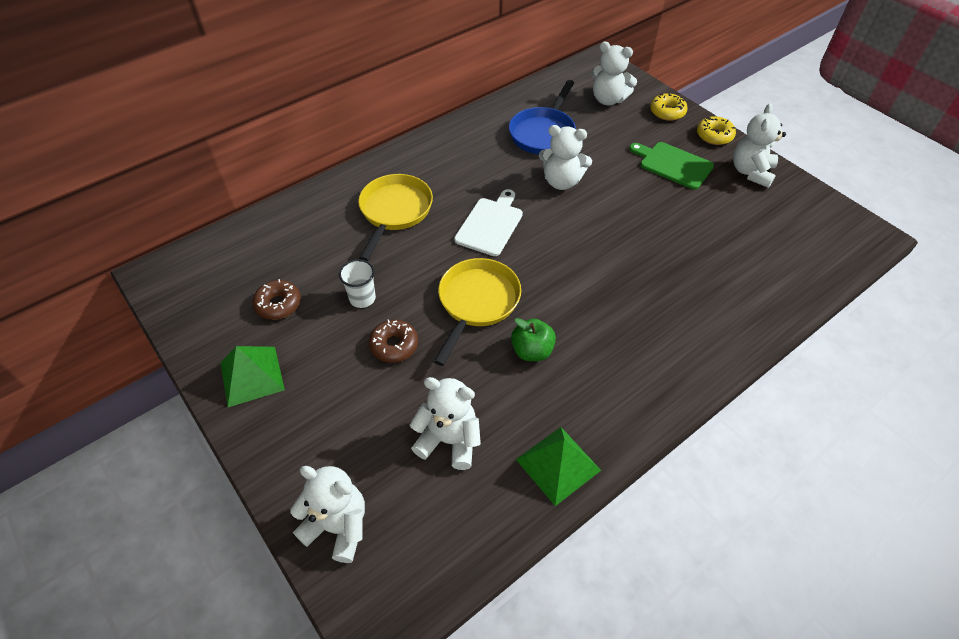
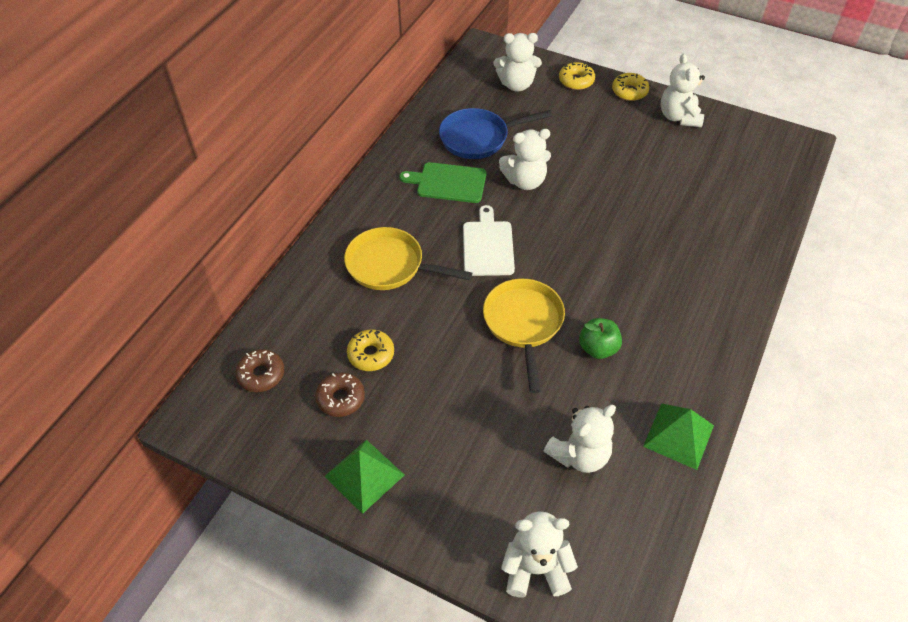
camera: 25 degrees left, 0 degrees up
(328, 278) = (371, 354): none -> yellow donut
(362, 298) = (417, 361): white cup -> none
(394, 212) = (390, 265): yellow pan -> yellow pan turned 60 degrees counterclockwise
(394, 345) = (476, 392): brown donut -> brown donut (261, 375)
(449, 440) = (579, 455): white teddy bear -> white teddy bear turned 150 degrees clockwise
(543, 133) = (478, 138): blue pan -> blue pan turned 75 degrees clockwise
(673, 164) = (611, 131): green cutting board -> green cutting board (448, 182)

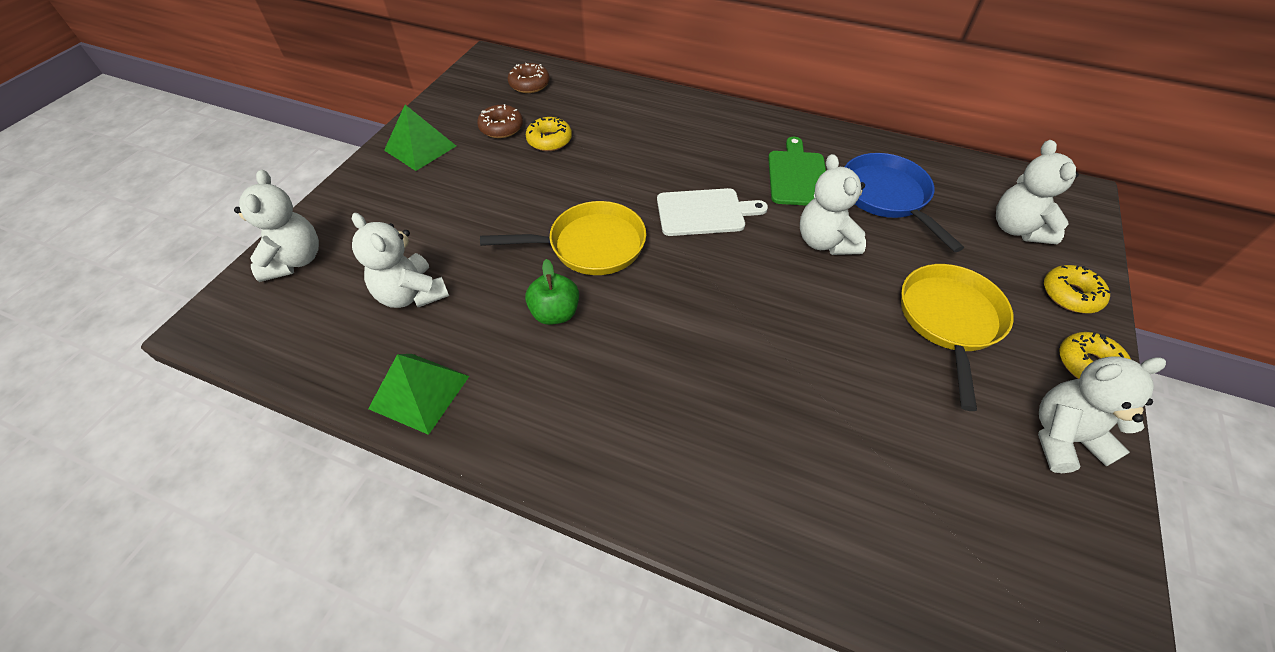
camera: 85 degrees right, 0 degrees up
(390, 265) = (662, 143): yellow pan -> yellow pan (949, 320)

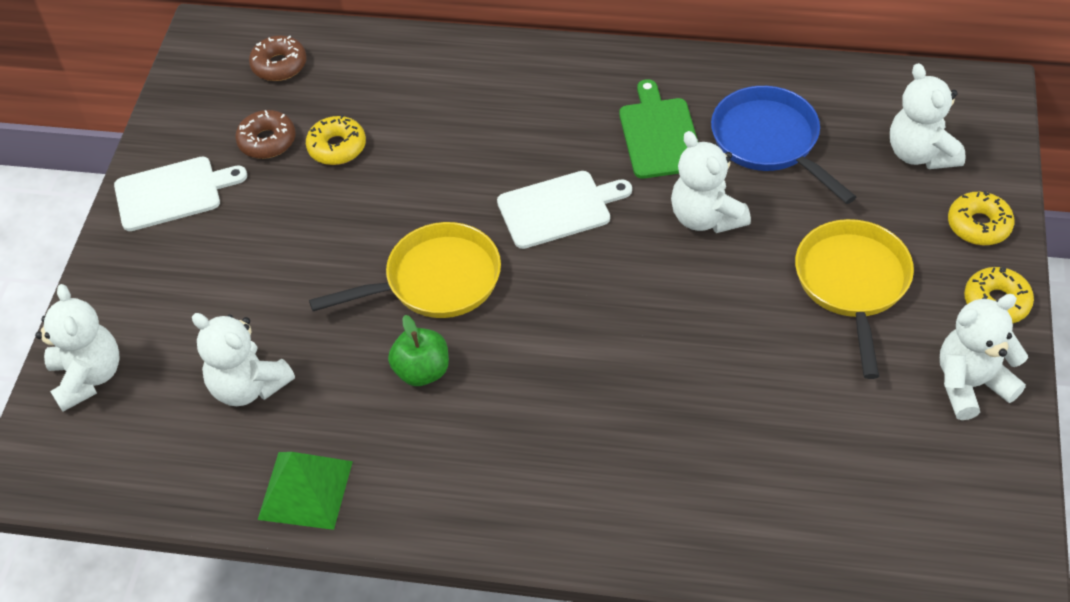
camera: 10 degrees left, 0 degrees up
(420, 148) = (173, 193): green pyramid -> white cutting board

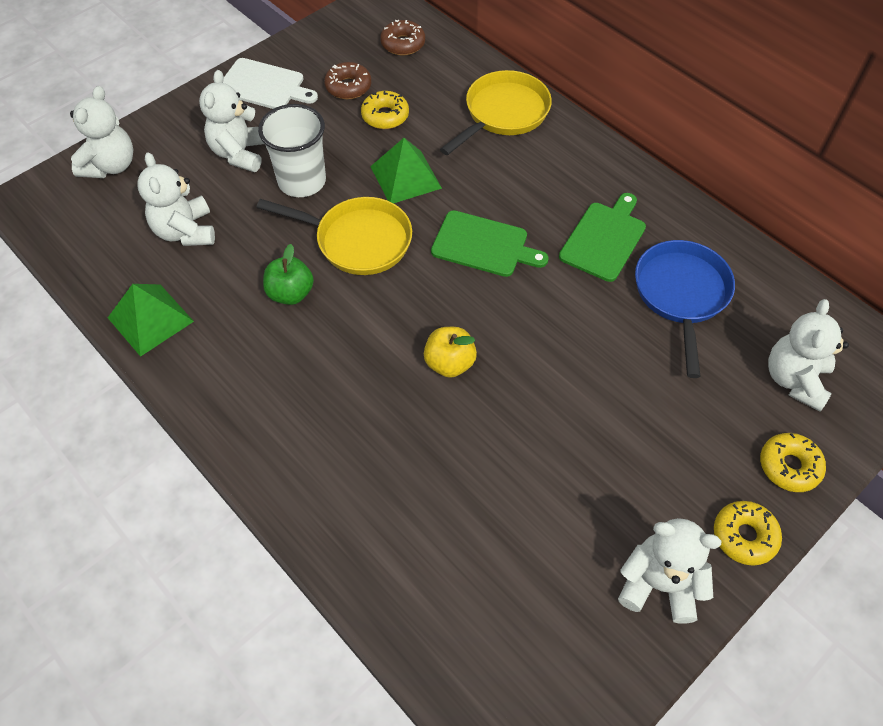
camera: 35 degrees right, 5 degrees up
(318, 261) = (302, 181): none -> white cup
(419, 193) = (405, 177): none -> green pyramid
(558, 209) = (483, 245): white cutting board -> green cutting board
(634, 331) = (449, 363): none -> yellow apple
(706, 217) = (579, 318): white teddy bear -> white teddy bear (240, 153)
(852, 284) = (641, 440): yellow pan -> yellow pan (503, 114)

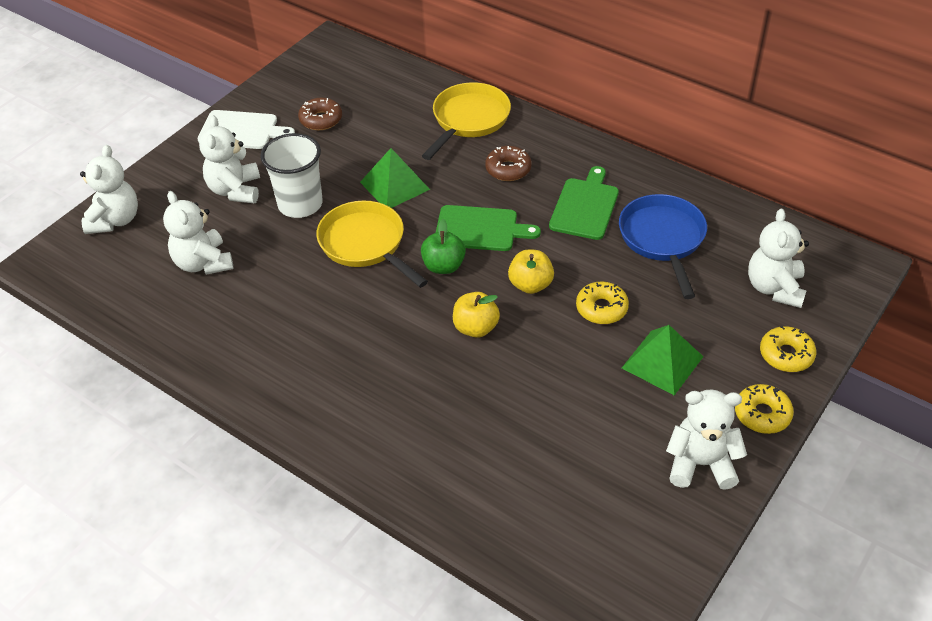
camera: 10 degrees left, 10 degrees down
(150, 319) = (192, 340): green pyramid -> green pyramid (662, 362)
(291, 293) = (316, 297): green apple -> green apple (443, 266)
(358, 241) = (365, 244): yellow pan -> yellow pan turned 135 degrees counterclockwise
(385, 116) = (362, 138): yellow donut -> yellow donut (601, 308)
(403, 44) = (361, 76): brown donut -> brown donut (508, 169)
(522, 322) = (530, 285): none -> yellow apple

